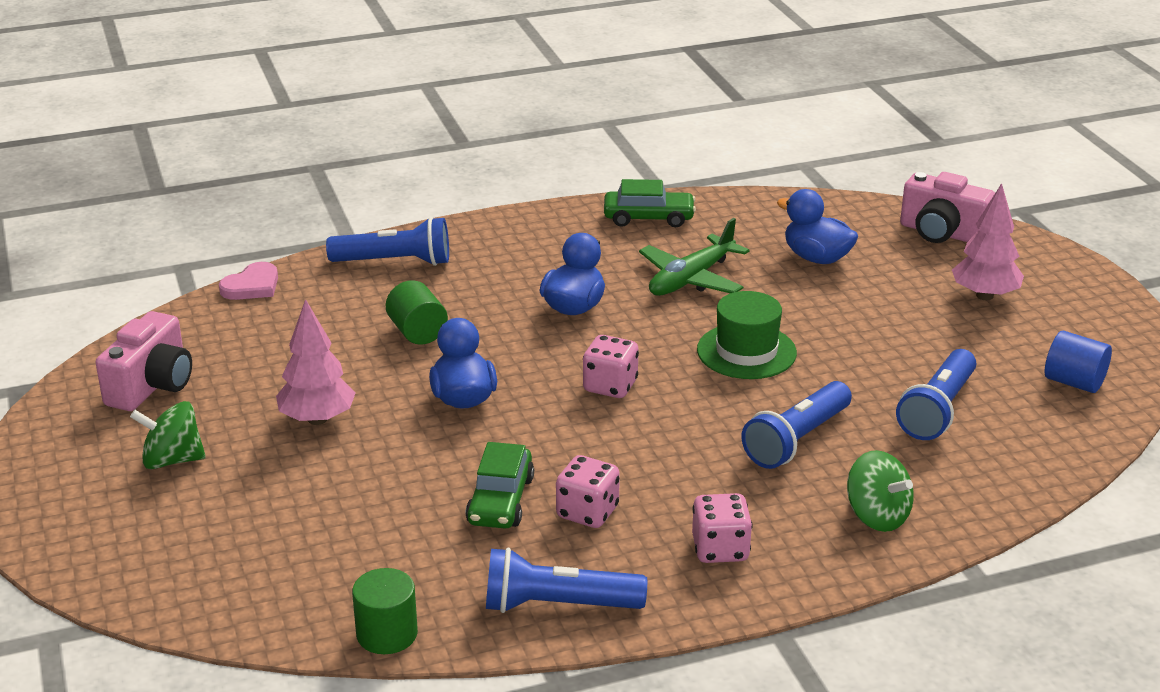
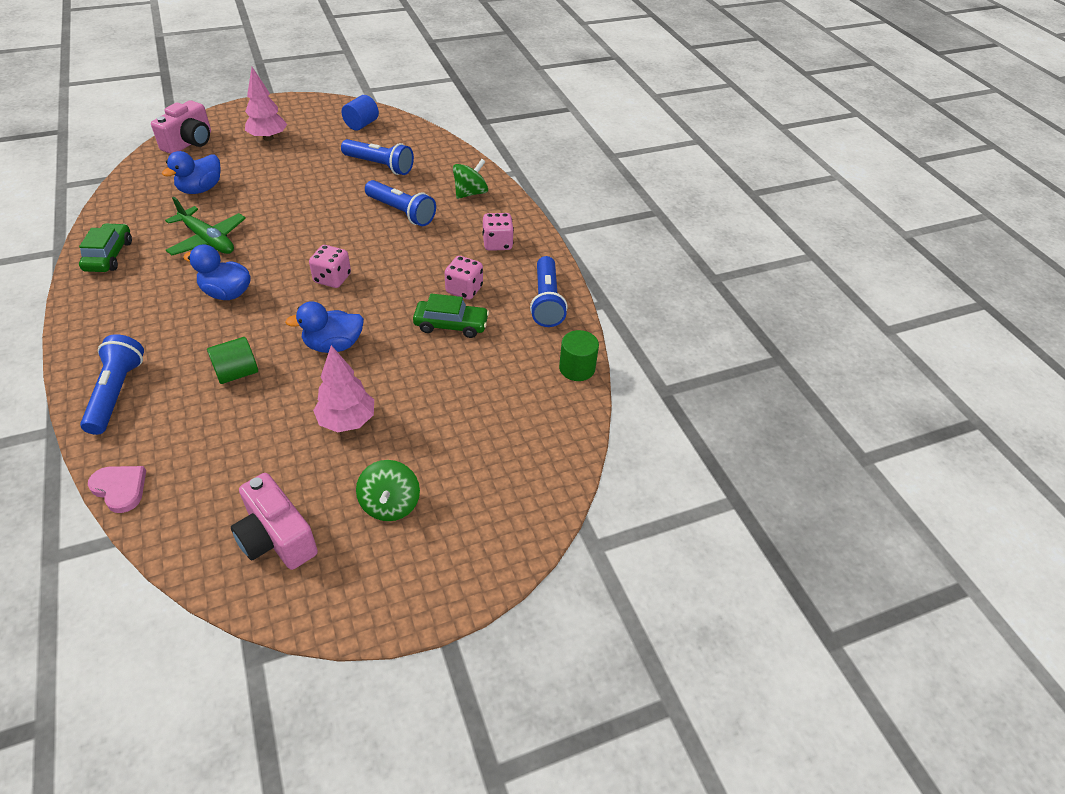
camera: 95 degrees left, 15 degrees up
(152, 386) = (276, 538): pink camera -> pink camera turned 150 degrees counterclockwise
(746, 351) = (305, 223): green hat -> none

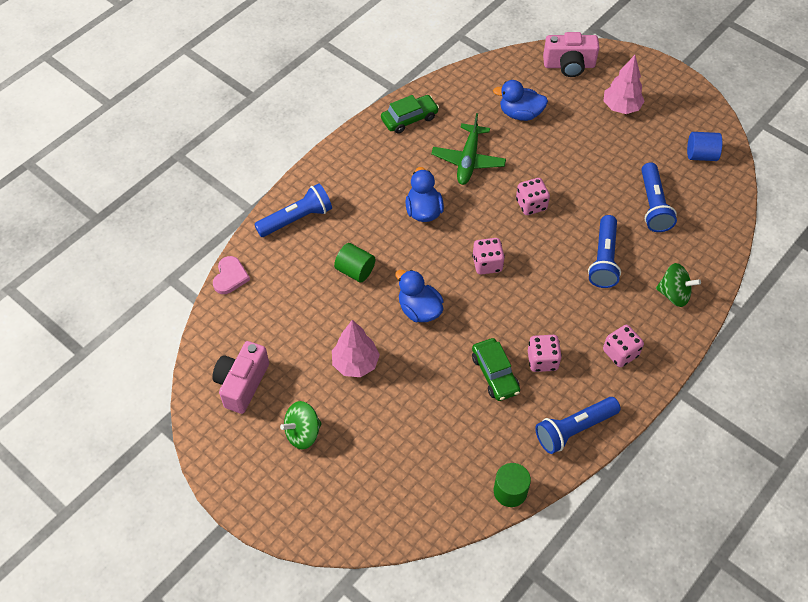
camera: 65 degrees right, 10 degrees up
(302, 225) = (531, 205): none -> pink dice

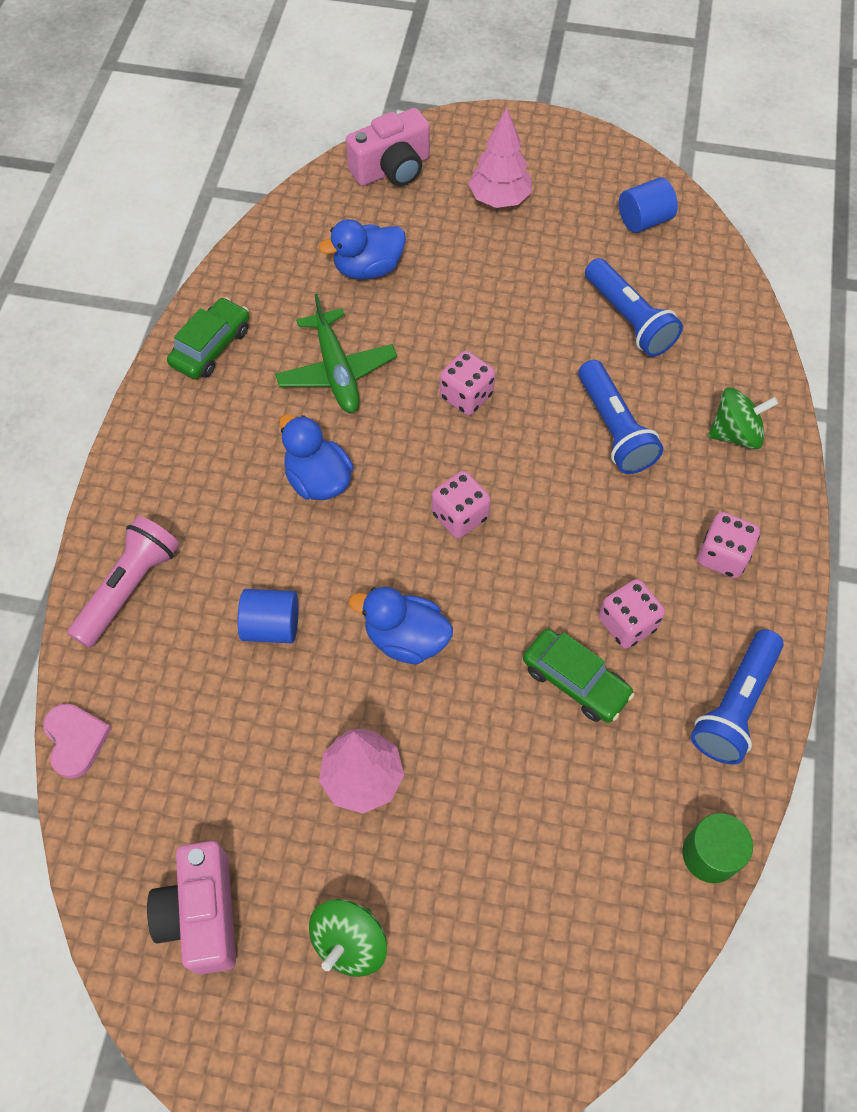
camera: 30 degrees left, 5 degrees up
(297, 219) = (129, 588): blue flashlight -> pink flashlight
(355, 270) = (271, 626): green cylinder -> blue cylinder

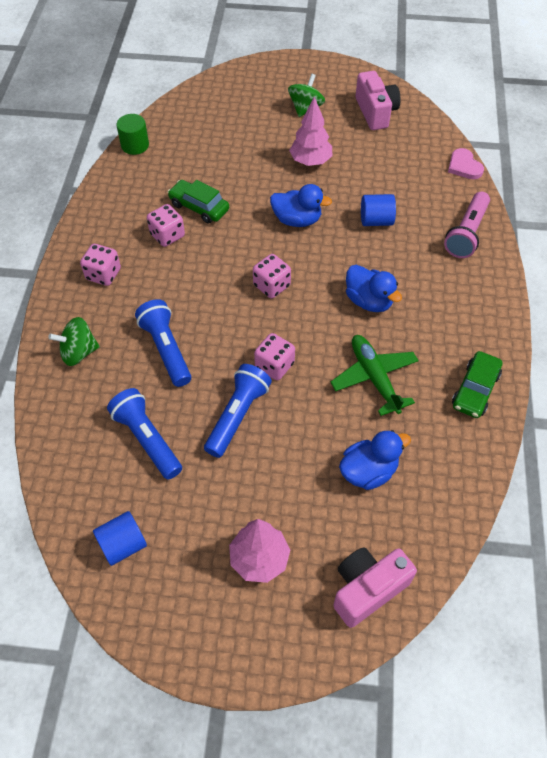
camera: 175 degrees right, 5 degrees down
(734, 705) = (111, 202): blue flashlight -> blue flashlight (237, 415)

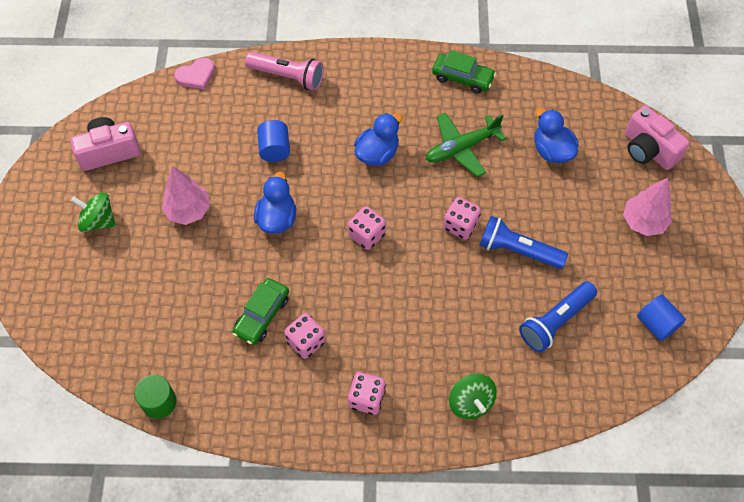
camera: 95 degrees left, 5 degrees up
(166, 349) = (455, 320): blue flashlight -> none

